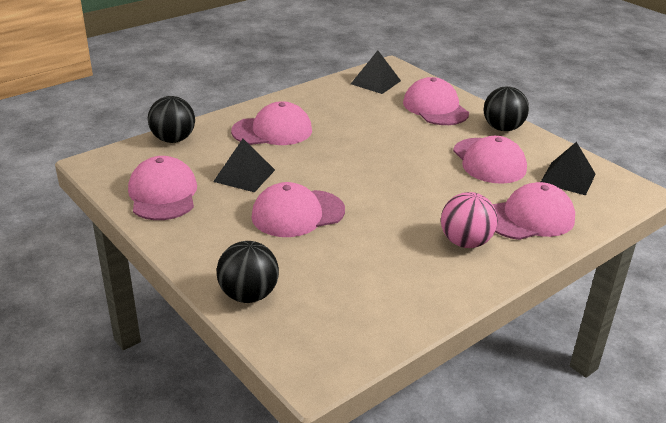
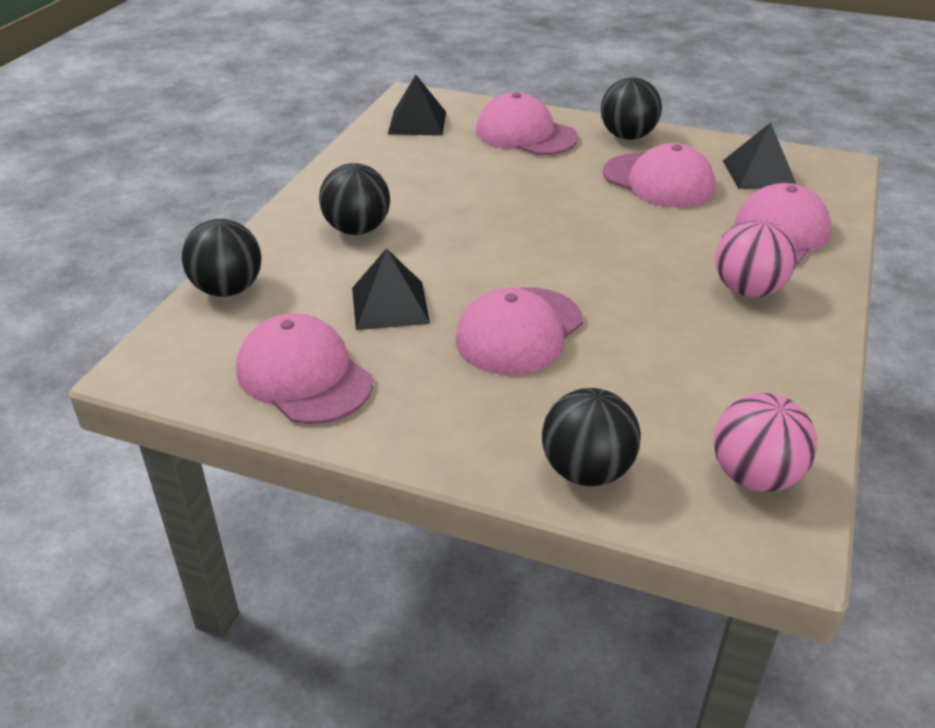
camera: 30 degrees left, 5 degrees up
(272, 131) = (357, 229): pink cap -> black ball
(337, 337) = (754, 476): none -> pink ball

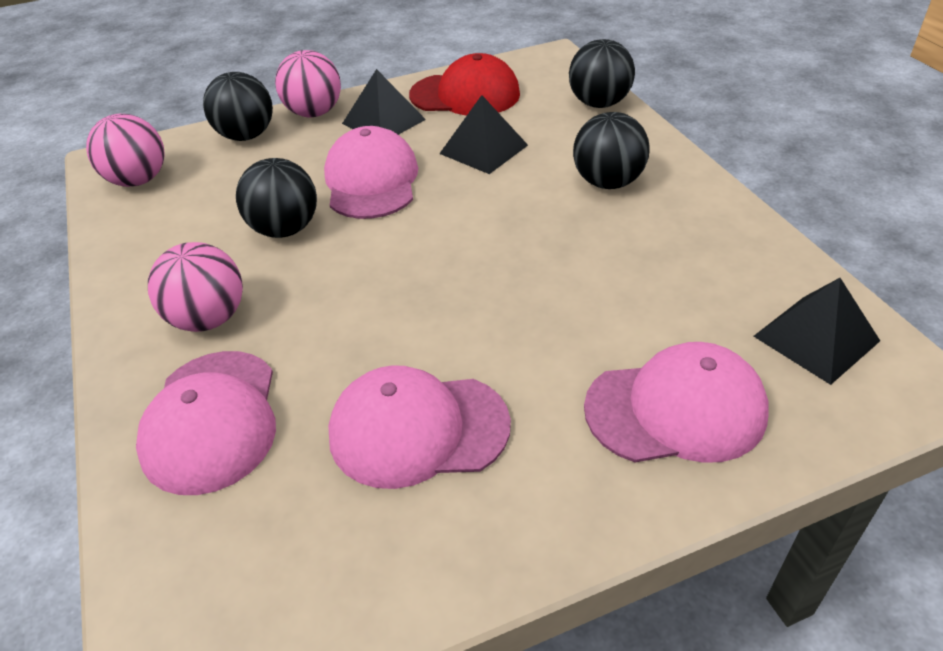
camera: 140 degrees right, 5 degrees up
(304, 376) = (465, 95): pink cap -> red cap
(479, 458) = (314, 113): none -> pink ball
(627, 136) = (551, 510): black ball -> black ball (285, 229)
(759, 173) = (293, 549): black pyramid -> black pyramid (383, 121)

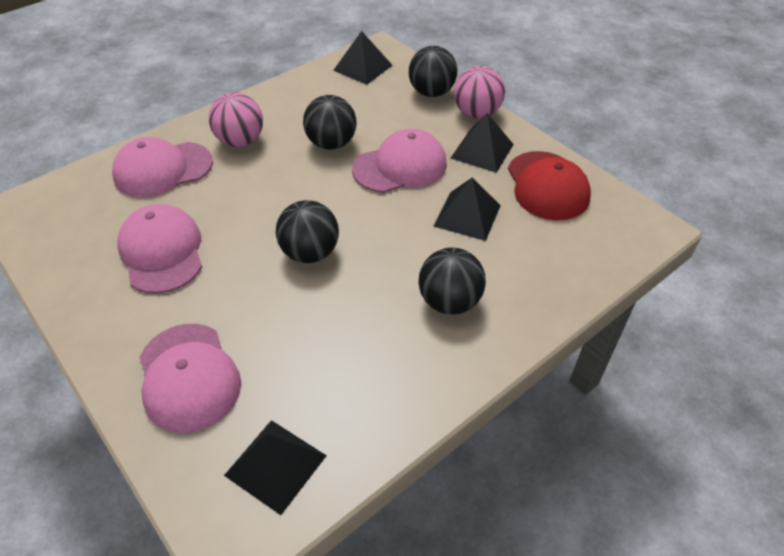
camera: 70 degrees right, 5 degrees up
(138, 180) = (362, 67): pink ball -> black pyramid
(599, 103) = (580, 276): black ball -> black ball (310, 253)

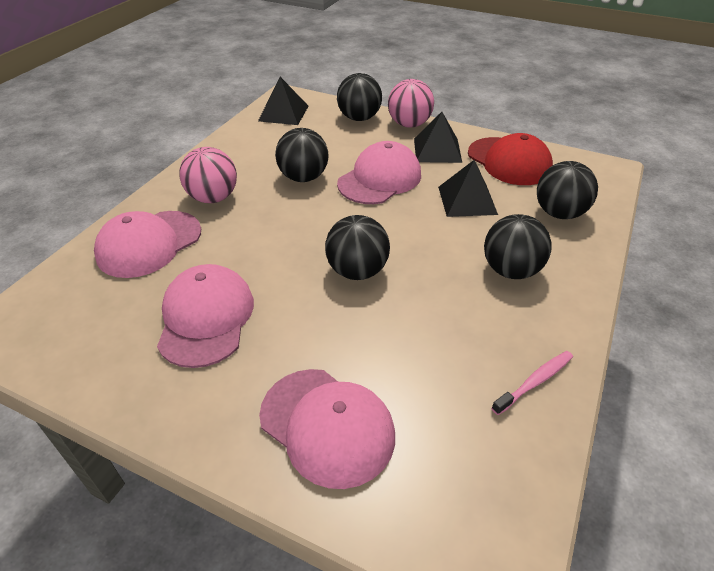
camera: 25 degrees left, 5 degrees down
(162, 252) = (206, 318): pink cap -> pink cap turned 45 degrees clockwise
(275, 465) = (481, 472): black pyramid -> none
(382, 412) = (535, 382): none -> pink toothbrush
(550, 260) = (559, 213): none -> black ball

